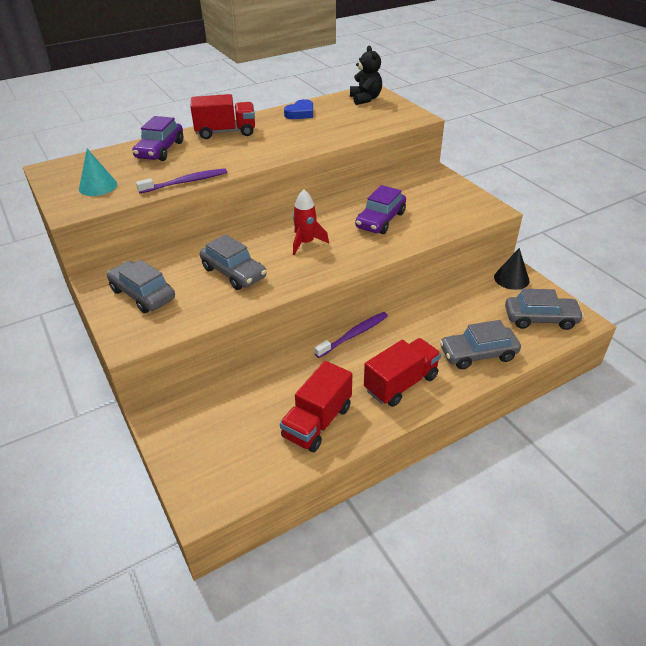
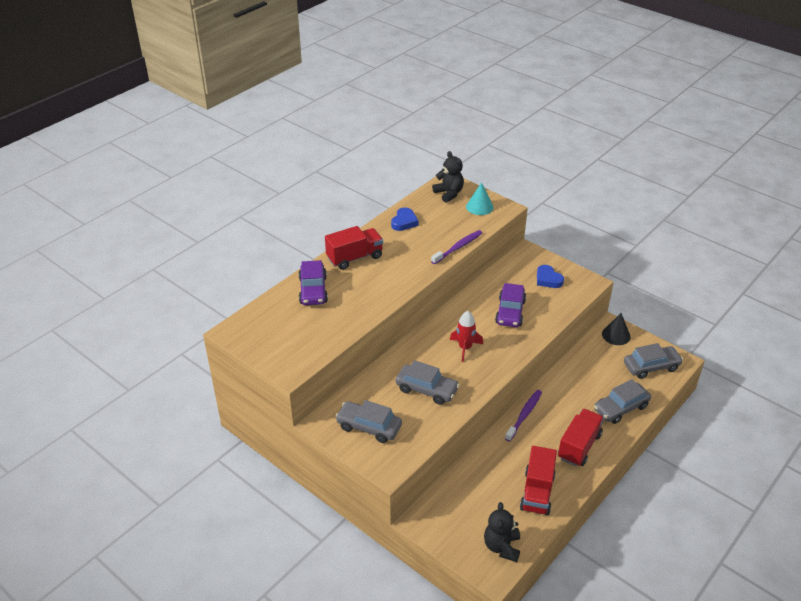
camera: 20 degrees left, 0 degrees up
(98, 186) = (292, 341): turquoise cone -> turquoise cone (479, 207)
(186, 182) = (363, 321): purple toothbrush -> purple toothbrush (458, 247)
(233, 474) = (502, 547): none -> black teddy bear
(444, 199) = (548, 279): none -> blue heart

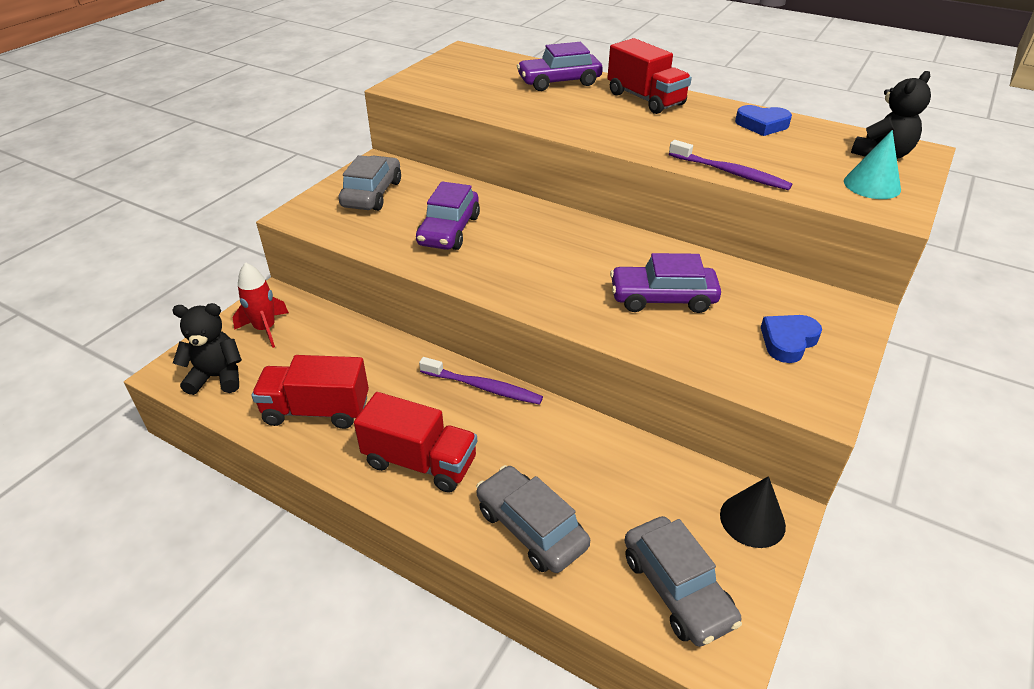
camera: 80 degrees right, 0 degrees up
(427, 389) = (449, 230): grey car -> purple car
(465, 348) = (550, 257): red rocket -> red rocket (265, 329)

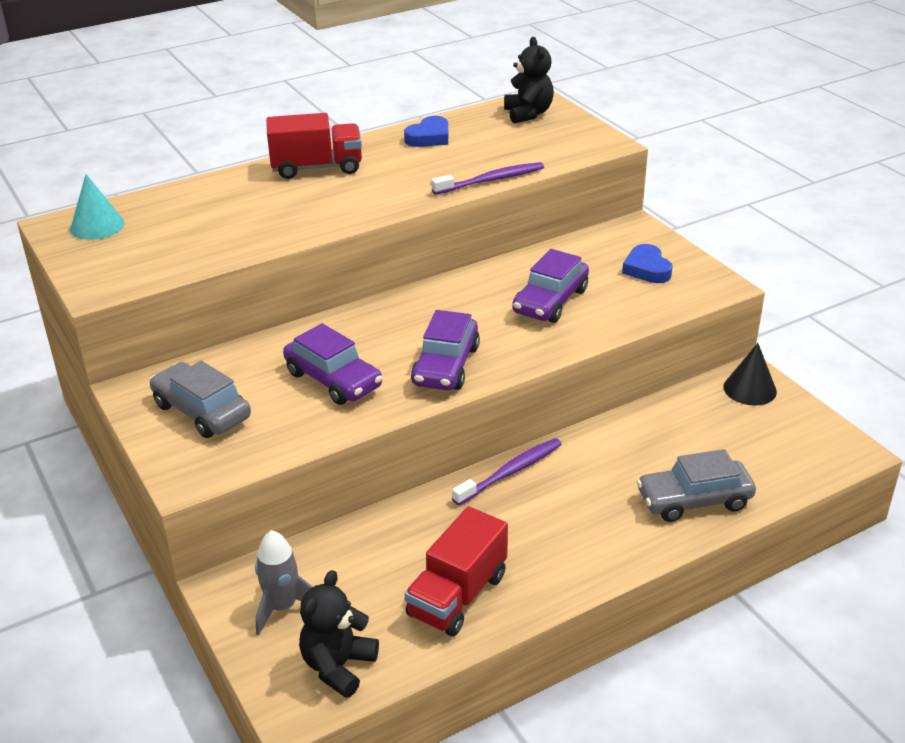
camera: 60 degrees left, 5 degrees down
(265, 329) = (282, 607): red rocket -> grey rocket
(420, 462) = (579, 542): red truck -> none
(559, 82) = (220, 196): purple car -> purple car (446, 366)
(677, 589) = (789, 449): grey car -> none
(872, 185) = (566, 136): turquoise cone -> turquoise cone (97, 226)

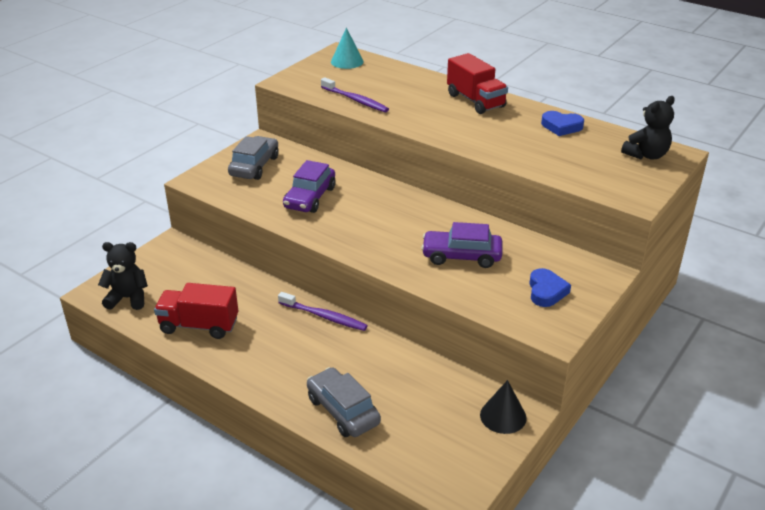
camera: 65 degrees right, 0 degrees up
(282, 607) = (165, 266): grey rocket -> none
(446, 366) = (351, 233): purple car -> none
(491, 180) = (522, 164): purple toothbrush -> purple toothbrush (355, 100)
(647, 269) = (546, 291): blue heart -> blue heart turned 135 degrees clockwise

